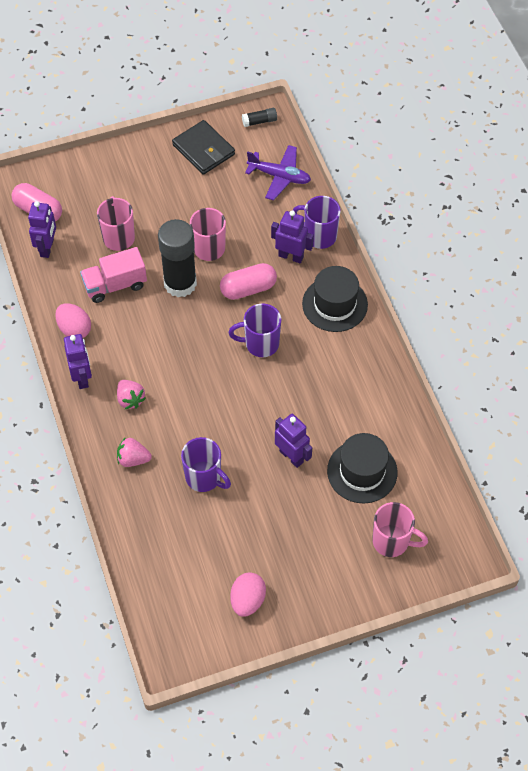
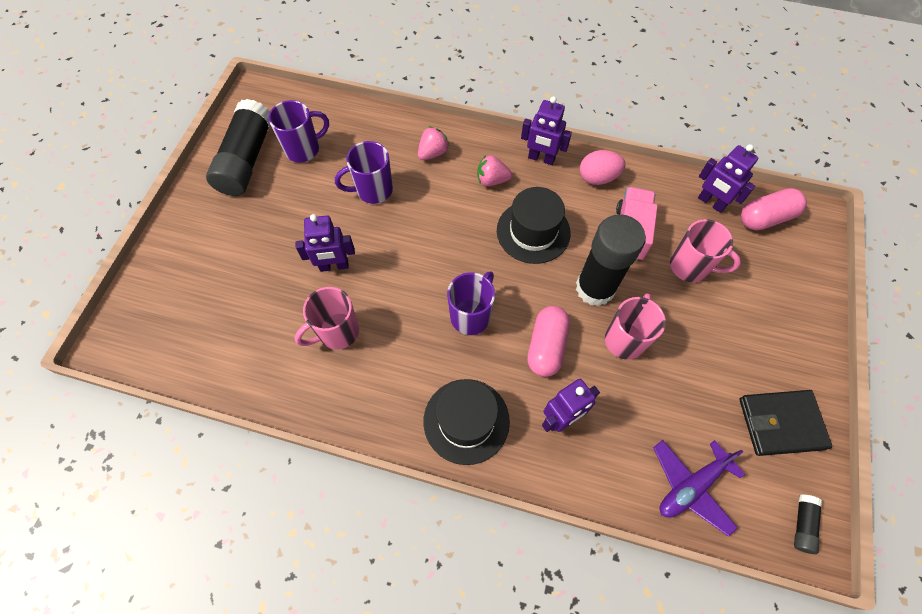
camera: 125 degrees right, 5 degrees up
(247, 600) = (247, 160): pink egg -> black glue stick
(319, 236) = (571, 470): purple mug -> purple mug (304, 149)
(362, 471) = (268, 313): black hat -> black hat (533, 231)
(392, 541) = (186, 291): pink mug -> pink mug (337, 332)

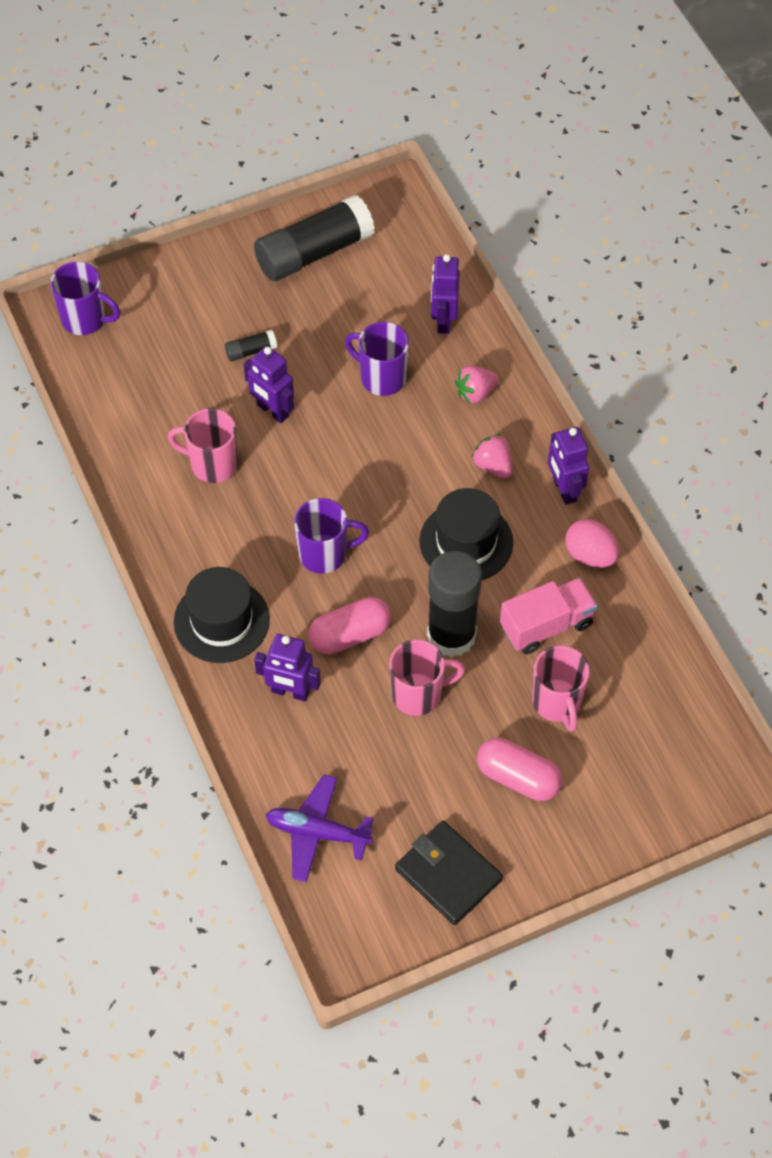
camera: 50 degrees right, 5 degrees down
(304, 149) = (371, 286): purple mug -> purple mug (85, 319)
(433, 153) = (475, 393): pink strawberry -> pink strawberry turned 150 degrees clockwise
(711, 203) = (661, 677): purple robot -> purple robot (443, 320)
(765, 218) = (691, 738): pink capsule -> pink capsule (518, 777)
(802, 524) = (359, 941): black glue stick -> black glue stick (251, 351)

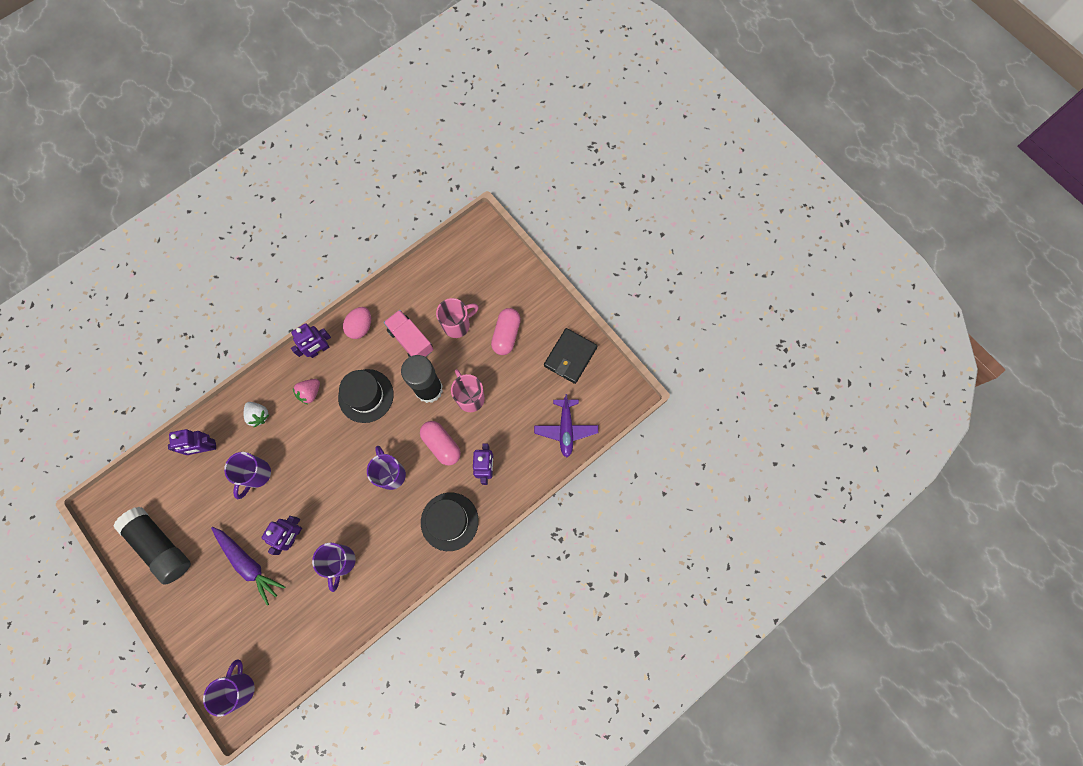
camera: 105 degrees left, 15 degrees up
(212, 464) = (341, 562): pink mug -> purple mug
(251, 351) = (249, 564): black glue stick -> purple carrot
(475, 393) = (258, 415): pink strawberry -> white strawberry

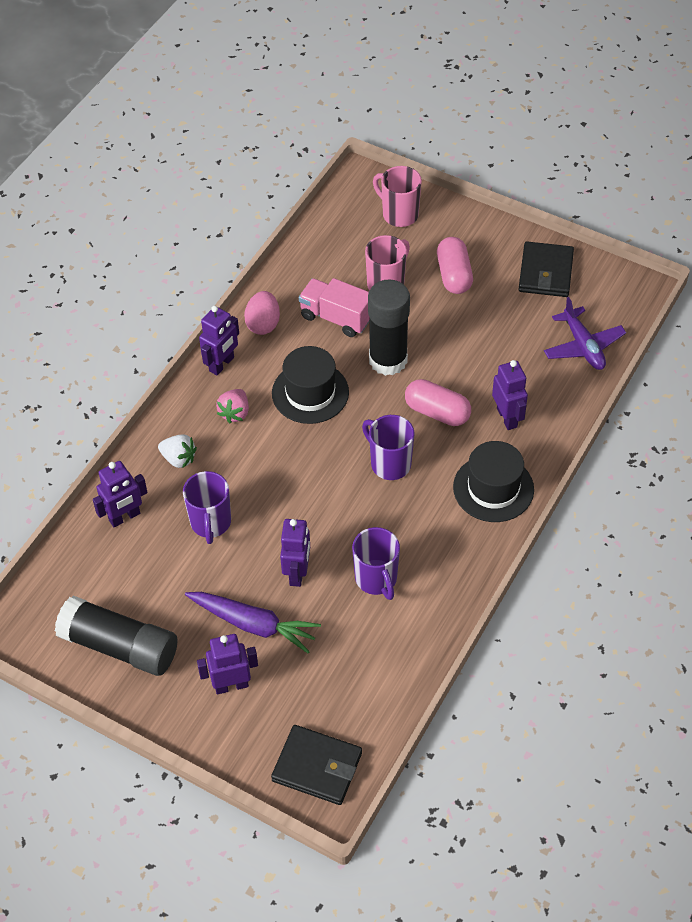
camera: 20 degrees left, 20 degrees down
(215, 604) = (231, 685): none -> purple robot
(240, 687) = (317, 767): purple mug -> black wallet
(470, 397) = (445, 352): pink mug -> pink mug (399, 214)

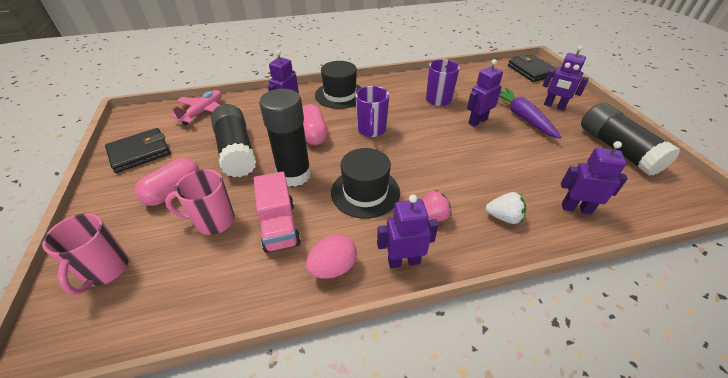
camera: 135 degrees left, 10 degrees down
(178, 459) = (503, 217): white strawberry -> white strawberry turned 120 degrees clockwise
(210, 523) = (510, 168): purple mug -> none
(472, 339) = (236, 151): none -> black glue stick
(583, 346) = (203, 112): purple plane -> pink plane

